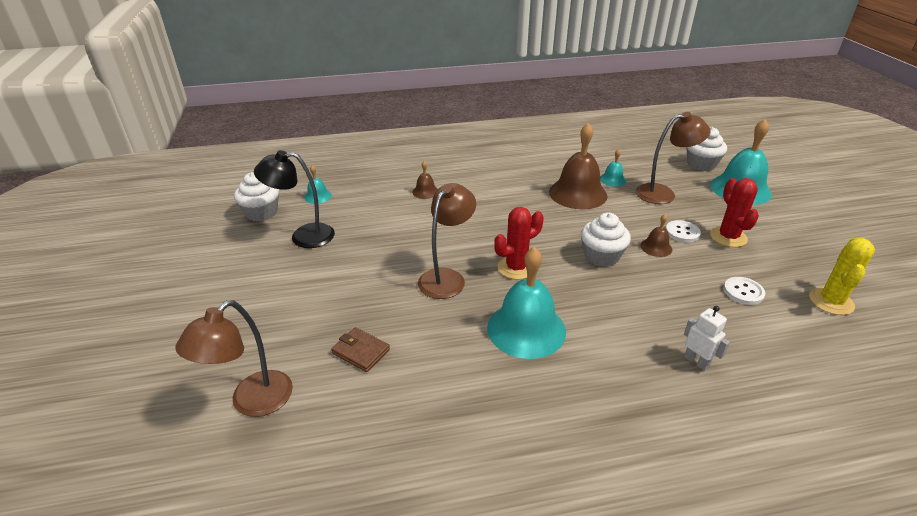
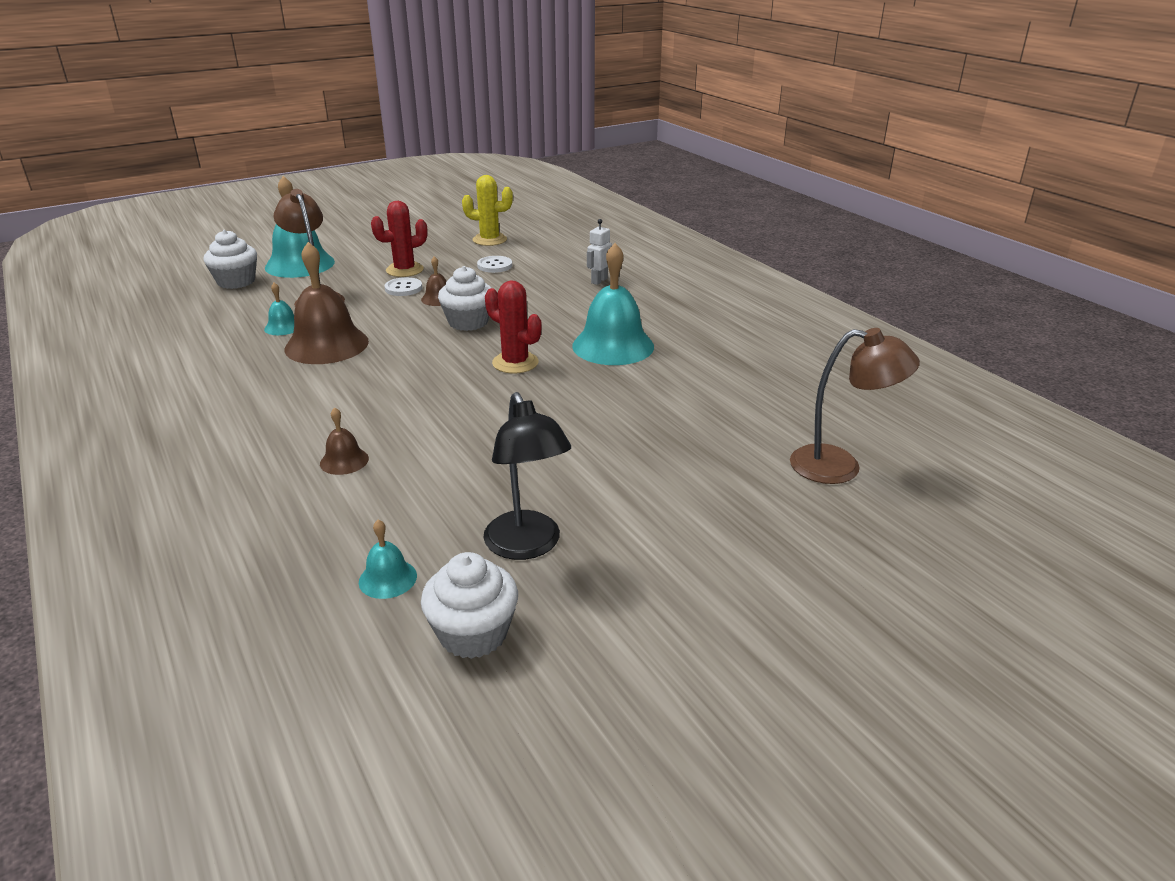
camera: 110 degrees left, 5 degrees down
(361, 351) = (717, 424): brown wallet -> none
(447, 277) = (559, 400): brown lamp -> none

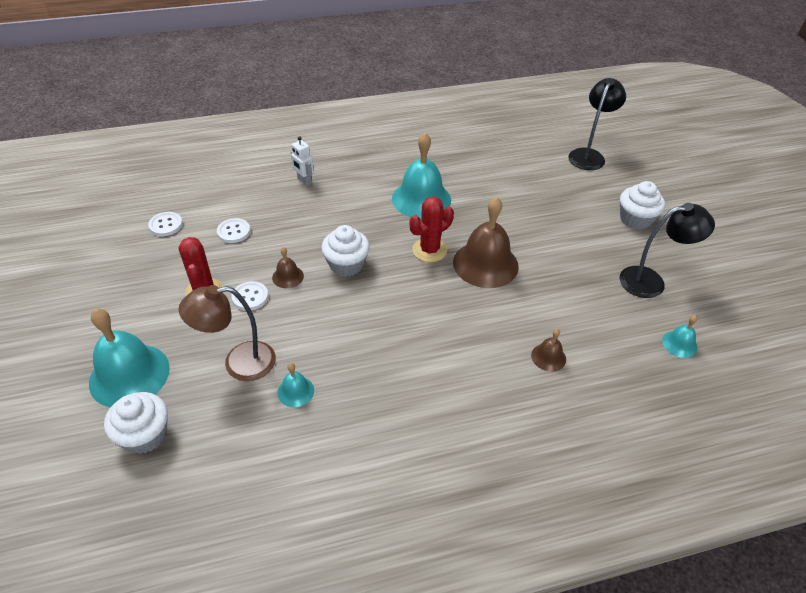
camera: 75 degrees left, 15 degrees up
(326, 345) = (351, 359): brown bell -> brown bell (485, 264)
(473, 633) = (723, 313): white cupcake -> white cupcake (635, 219)
(489, 240) = (166, 225): yellow cactus -> white button
(840, 467) = (589, 155): brown lamp -> black lamp

